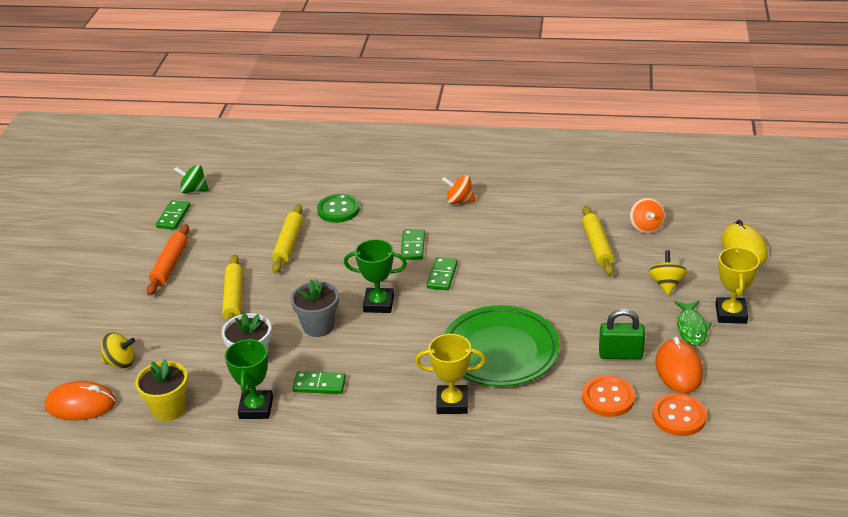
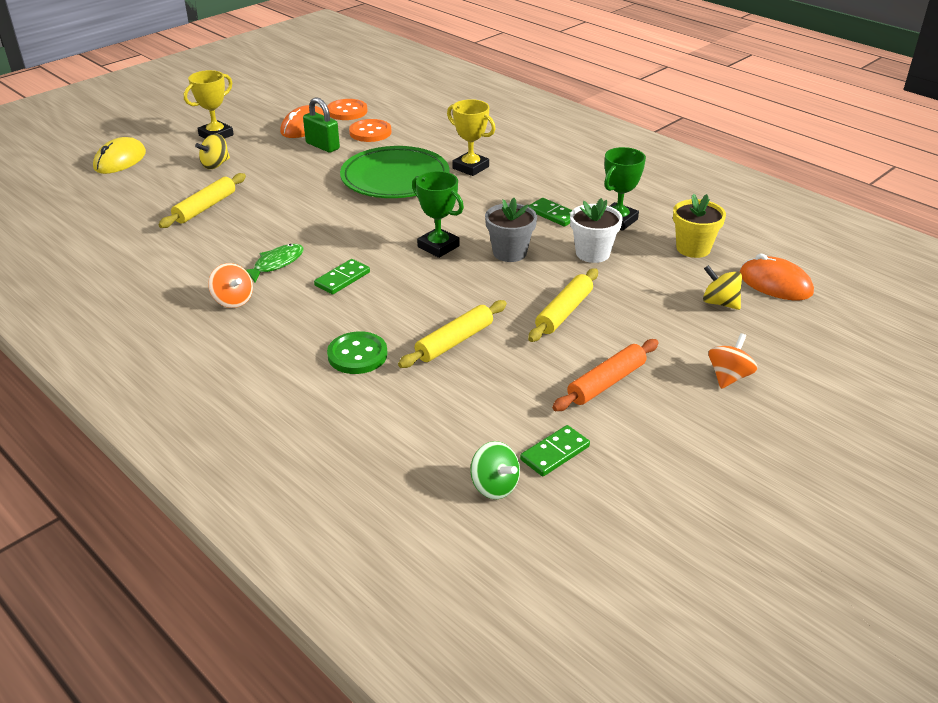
camera: 145 degrees left, 0 degrees up
(442, 275) = (356, 243): green domino -> none
(646, 227) = (144, 202): orange spinning top -> orange spinning top (728, 377)
(691, 328) = (254, 139): green fish -> green fish (276, 264)

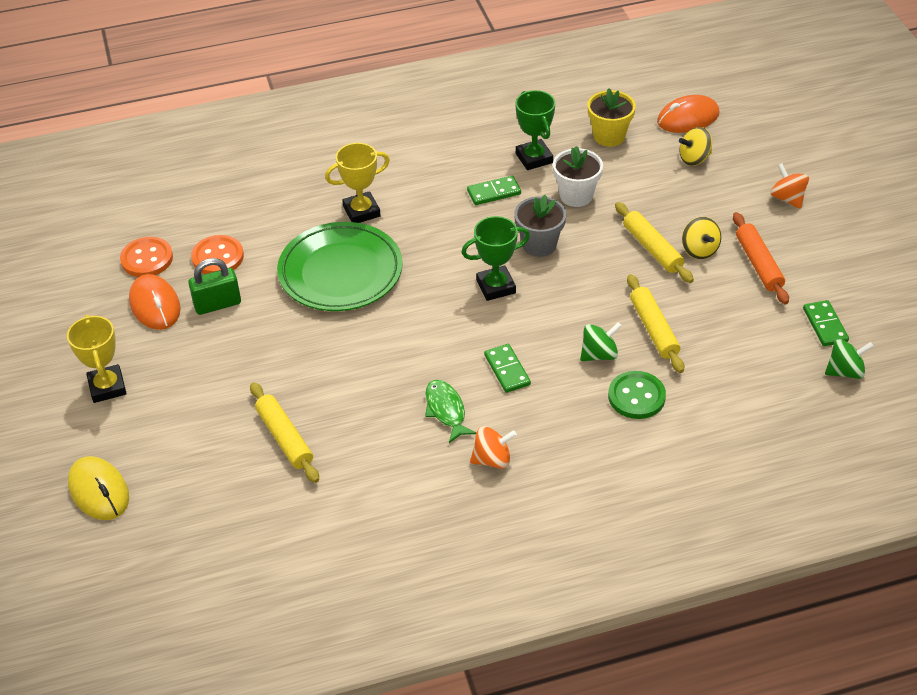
camera: 60 degrees left, 10 degrees up
(215, 165) = (187, 405): yellow spinning top -> yellow spinning top (699, 250)
(397, 320) = (599, 354): none -> green spinning top

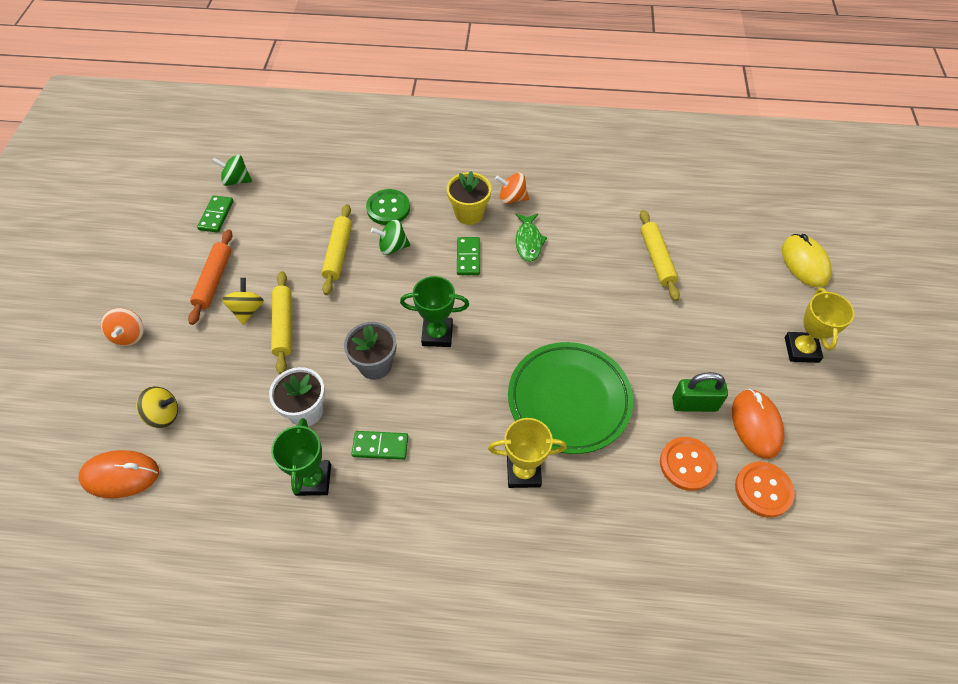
camera: 160 degrees left, 10 degrees up
(609, 136) = (218, 481): yellow flower pot -> yellow flower pot (469, 214)

